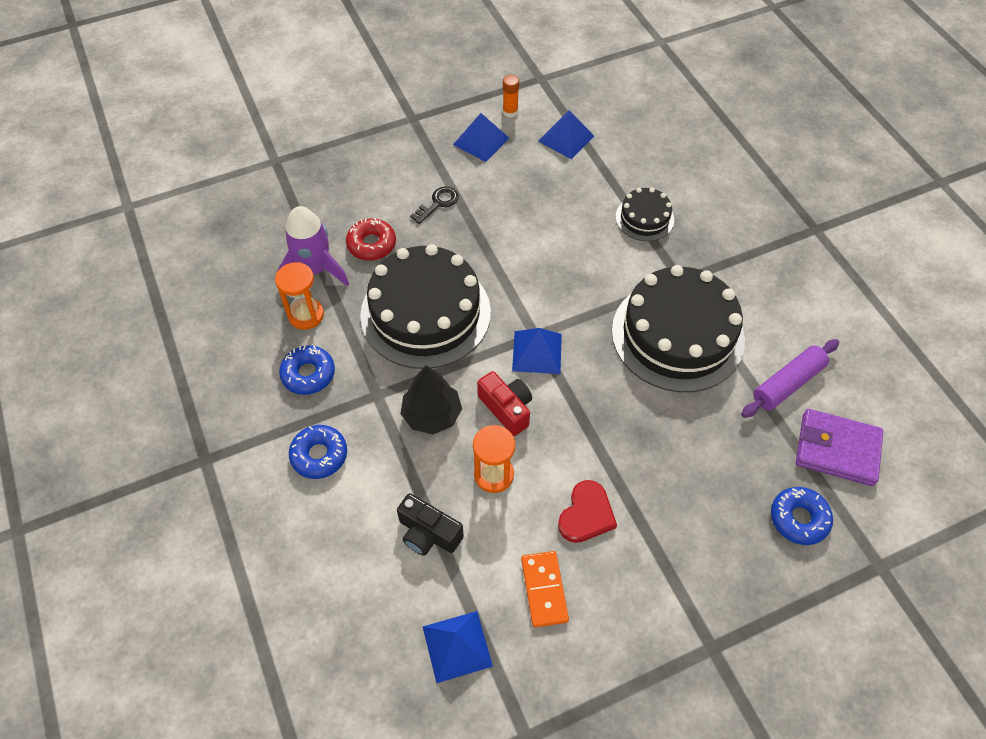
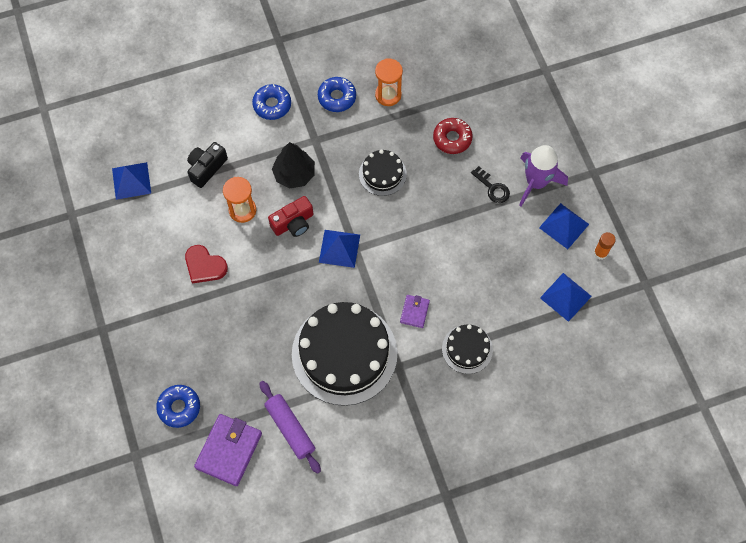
camera: 95 degrees right, 10 degrees up
(315, 269) = (430, 100): purple rocket -> purple rocket (536, 182)
(425, 313) = (382, 174): black cake -> black cake, size x0.48
(544, 590) = (157, 233): orange domino -> none
(609, 269) = (414, 312): none -> purple wallet

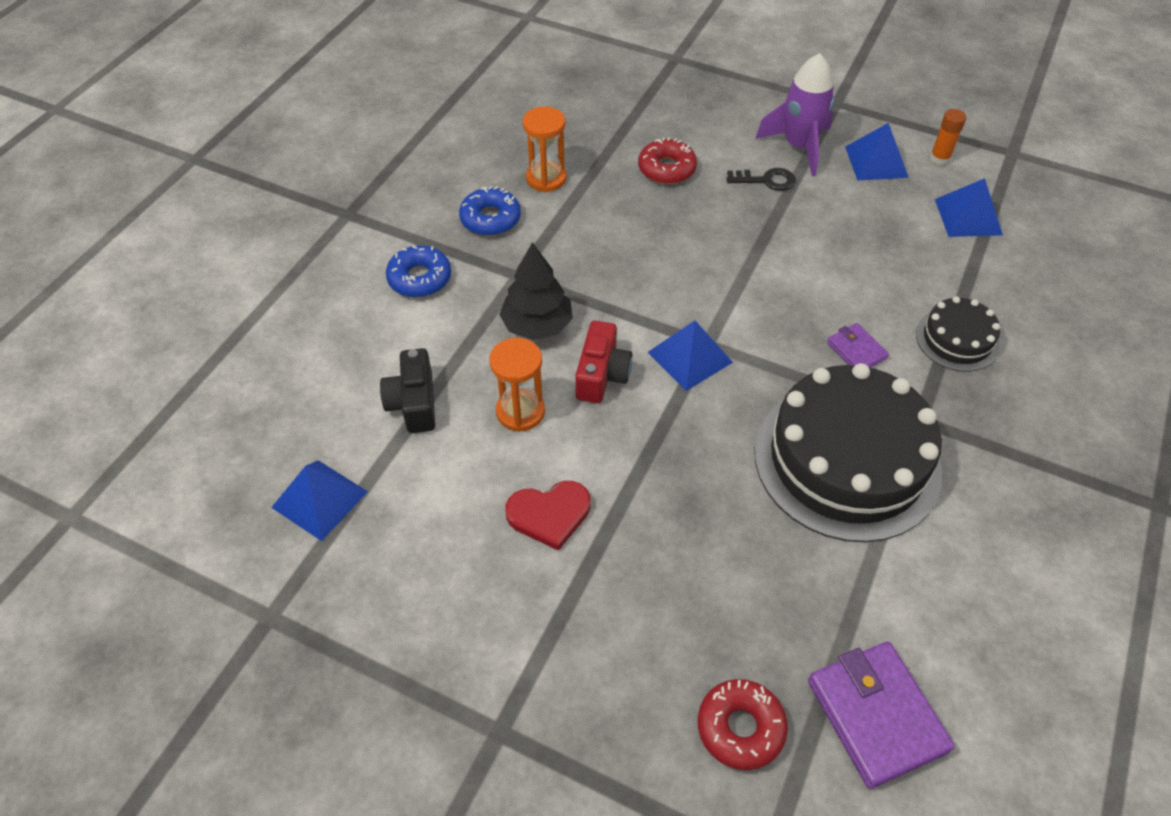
camera: 45 degrees left, 15 degrees down
(179, 407) = (740, 728): blue donut -> red donut
(290, 428) = (907, 606): purple rolling pin -> none
(382, 174) = (638, 250): black cake -> none

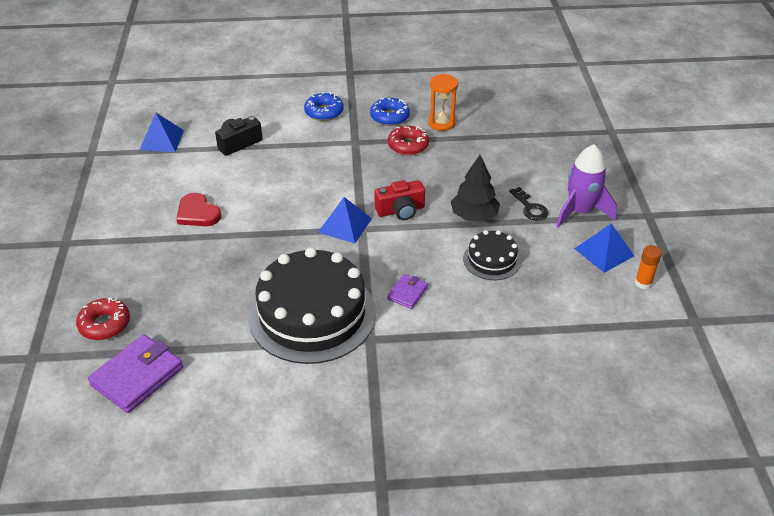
camera: 60 degrees right, 10 degrees down
(520, 412) = (258, 179): orange hourglass -> none
(537, 325) = (323, 162): black tree -> black tree (474, 216)
(601, 375) = (305, 197): red camera -> red camera (400, 210)
(666, 169) = (497, 164): red donut -> red donut (408, 145)
(957, 339) = (458, 339): black cake -> black cake (492, 260)
(968, 216) = (592, 314): blue pyramid -> none

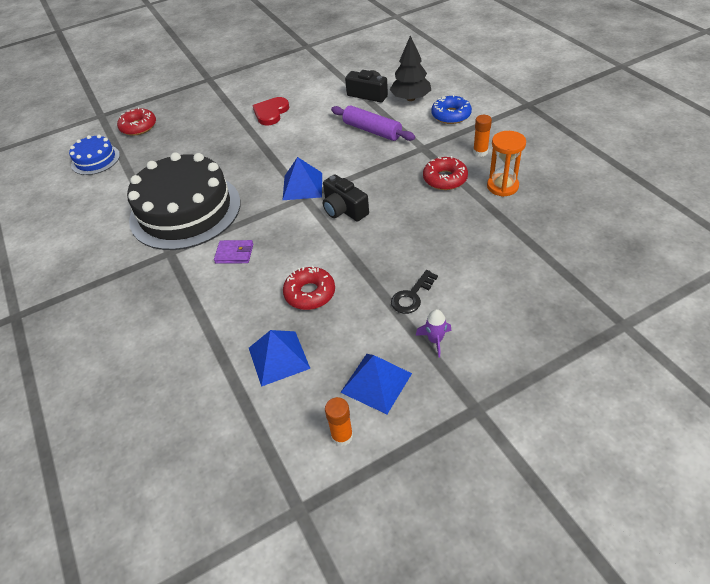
camera: 70 degrees right, 5 degrees up
(137, 376) = (95, 160): purple wallet -> blue cake
(162, 140) = (344, 63): blue pyramid -> blue pyramid (278, 358)
(300, 160) = (372, 130): none -> purple rolling pin
(389, 117) = (480, 152): blue donut -> orange glue stick
(400, 210) = (344, 209): red camera -> black camera
(474, 216) = (368, 259): black tree -> black tree (410, 98)
(492, 260) = (310, 293): black cake -> red donut
(580, 211) = (435, 340): purple rocket -> purple rocket, size x0.47

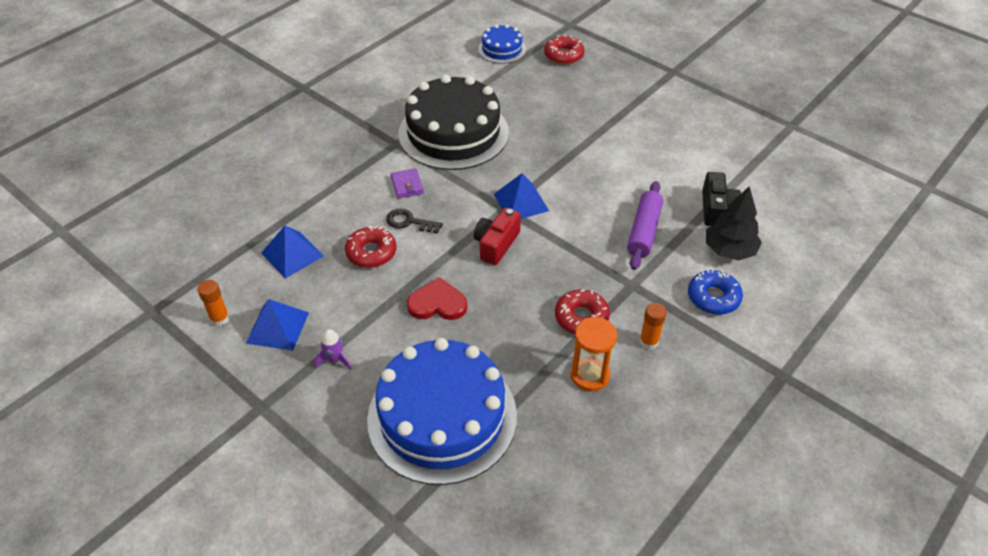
camera: 65 degrees right, 0 degrees up
(271, 113) = (635, 139): red heart -> red heart (437, 303)
(344, 209) = (496, 244): black camera -> red camera
(412, 296) = (387, 329): black key -> black key (409, 222)
(521, 276) = (442, 416): none -> blue cake

